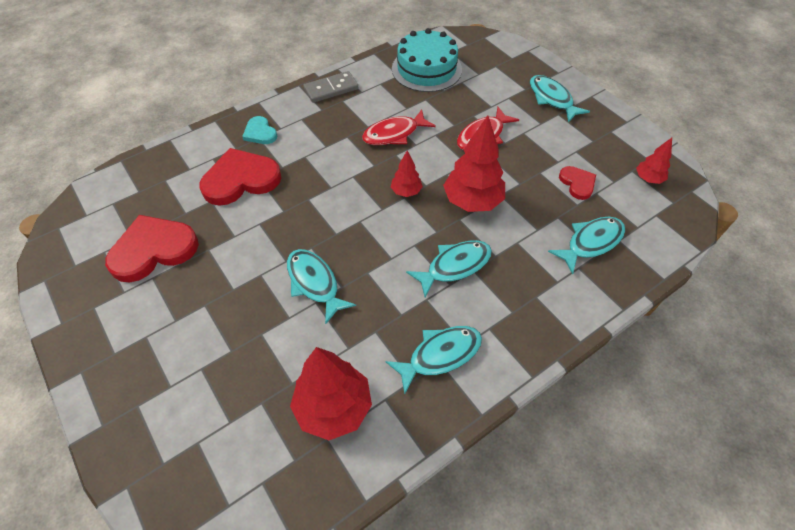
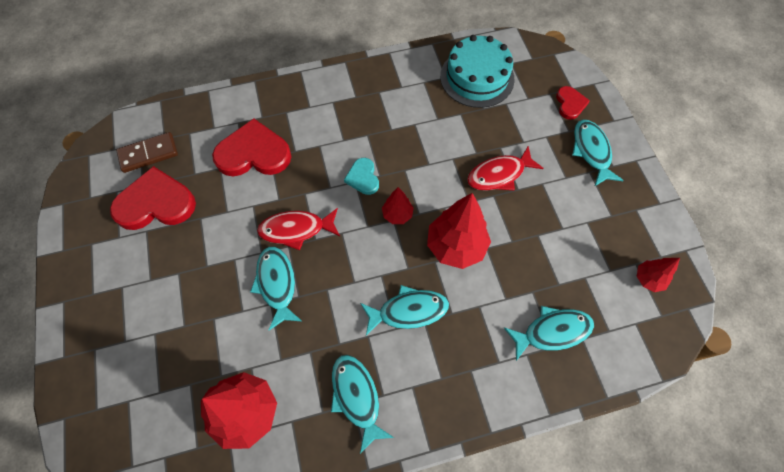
camera: 20 degrees right, 10 degrees up
(127, 209) = (148, 154): none -> brown domino
(260, 133) = (289, 106): turquoise heart -> turquoise heart (363, 178)
(331, 89) = (373, 75): grey domino -> none
(394, 134) = (413, 146): red fish -> red fish (296, 230)
(440, 355) = (356, 397): turquoise fish -> turquoise fish turned 105 degrees counterclockwise
(577, 183) = (570, 260): red heart -> red heart (570, 104)

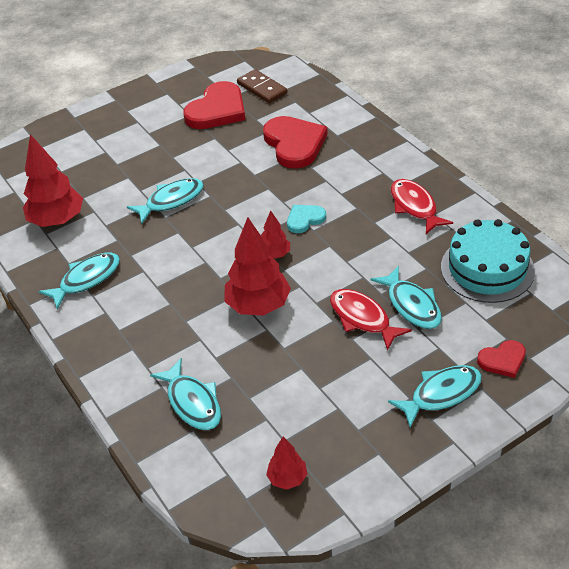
camera: 75 degrees right, 20 degrees down
(156, 203) = (217, 110): red heart -> red heart turned 60 degrees clockwise
(296, 230) = (228, 195): red fish -> red fish (414, 206)
(408, 311) = (176, 290): turquoise fish -> turquoise fish (412, 305)

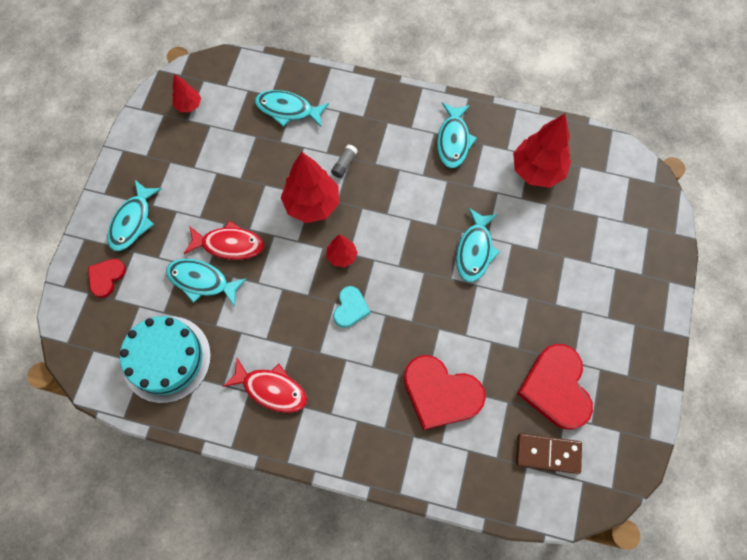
camera: 135 degrees right, 25 degrees up
(196, 319) = (344, 164): none -> grey glue stick

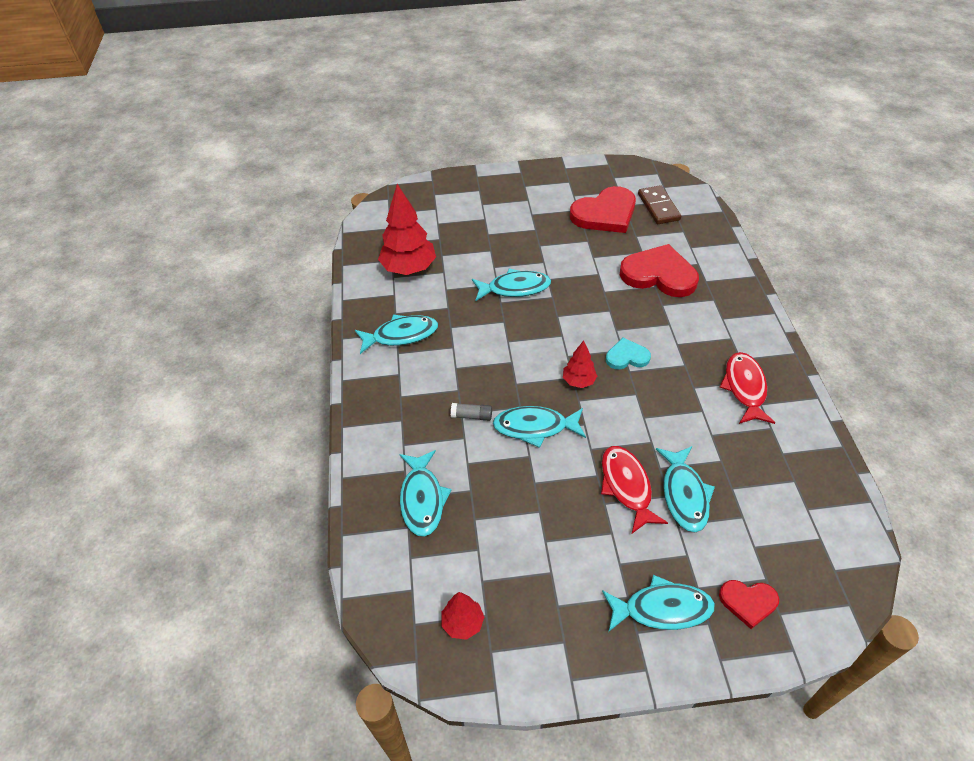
camera: 110 degrees left, 20 degrees down
(166, 359) = (786, 489): turquoise cake -> none
(312, 204) = (535, 427): red tree -> turquoise fish
(440, 393) = (659, 274): red heart -> red heart turned 75 degrees counterclockwise

